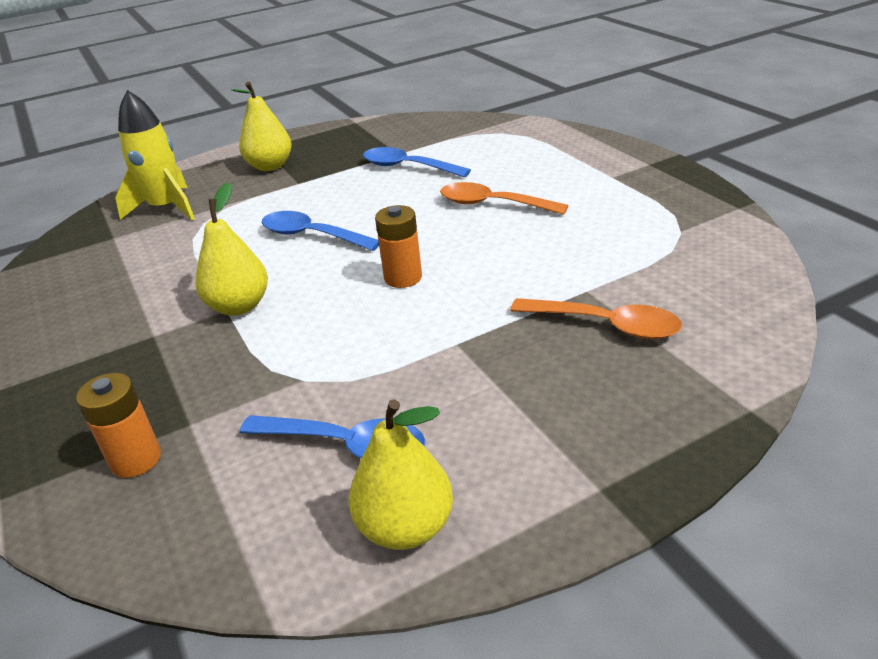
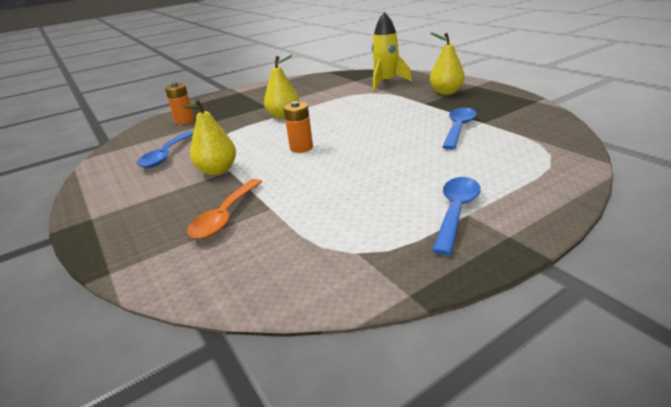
camera: 85 degrees right, 5 degrees down
(311, 235) = (354, 118): blue spoon -> blue spoon (456, 211)
(405, 527) = (108, 174): yellow pear -> yellow pear (217, 170)
(492, 204) = (400, 164): orange spoon -> none

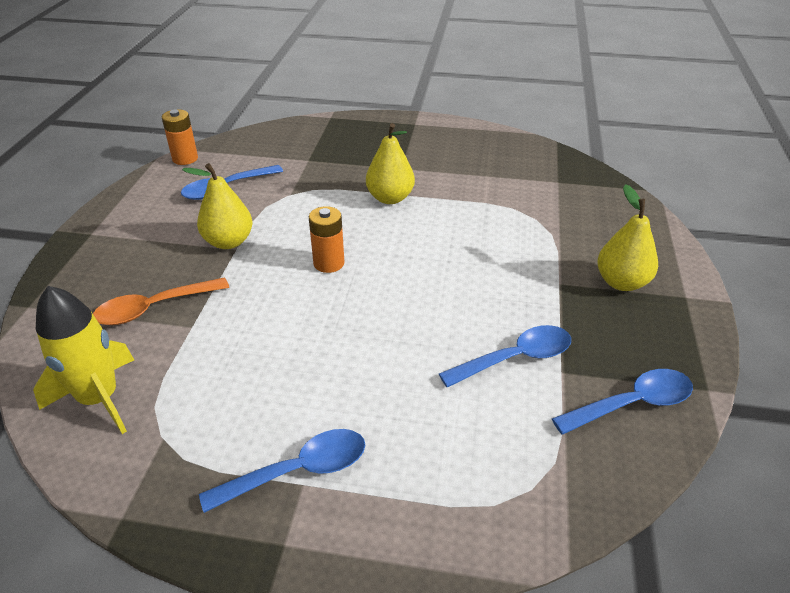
camera: 40 degrees right, 10 degrees up
(185, 121) = (305, 144): orange battery -> orange battery (185, 159)
(386, 82) = (585, 211): yellow rocket -> yellow rocket (99, 398)
(525, 116) = (632, 404): none -> blue spoon

